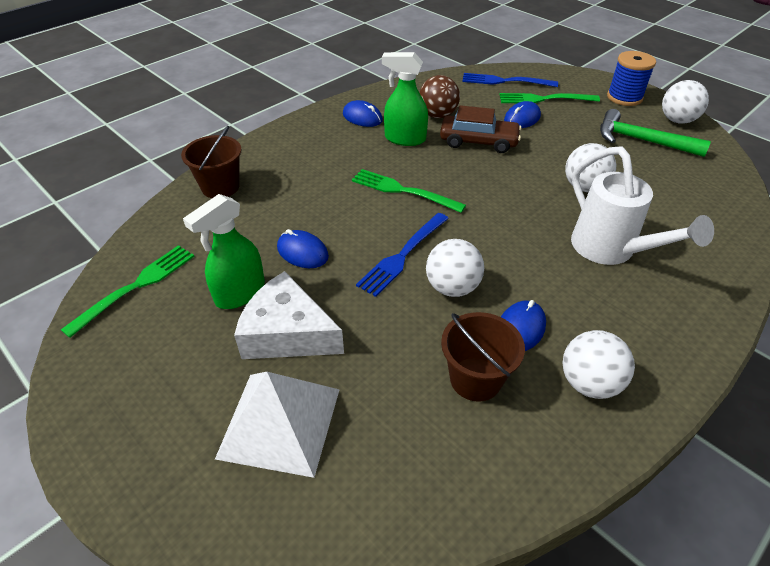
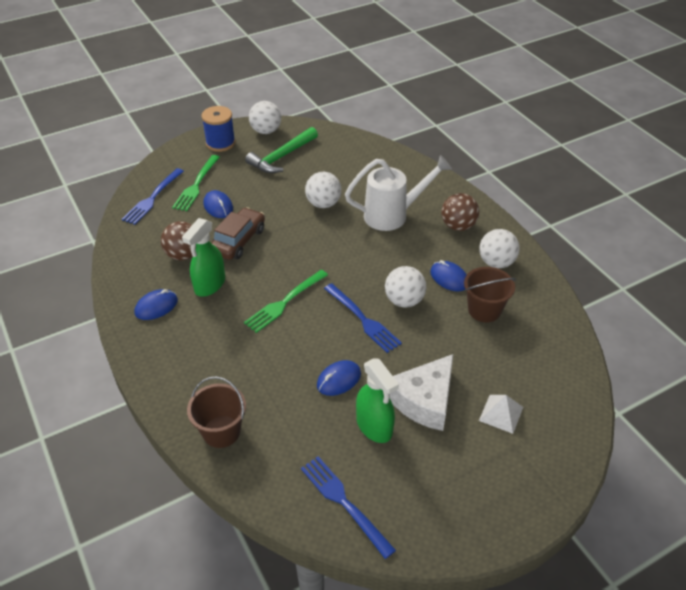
camera: 75 degrees left, 0 degrees up
(136, 286) = (344, 503): green fork -> blue fork
(279, 422) = (501, 413): white pyramid -> white pyramid, size x0.53
(641, 324) = (458, 226): none -> brown ball

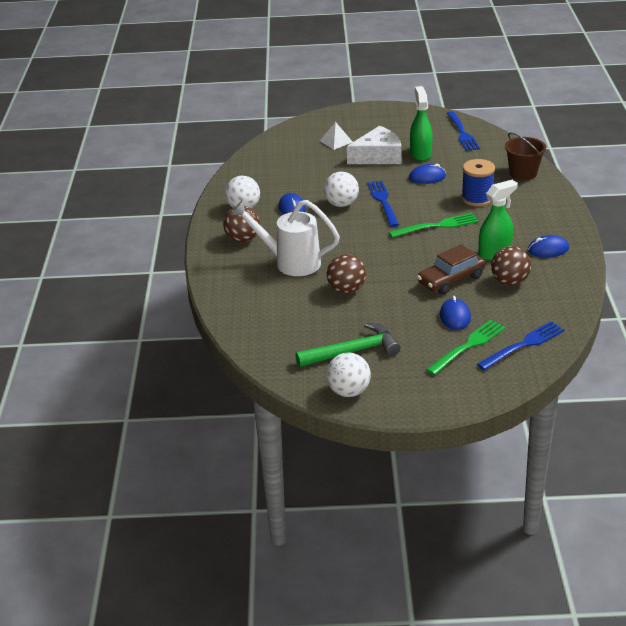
camera: 150 degrees left, 10 degrees down
(220, 143) = (414, 391): blue spool -> blue spool (477, 198)
(323, 204) = (346, 290): white ball -> brown ball
(484, 310) = (288, 185): brown bucket -> none

